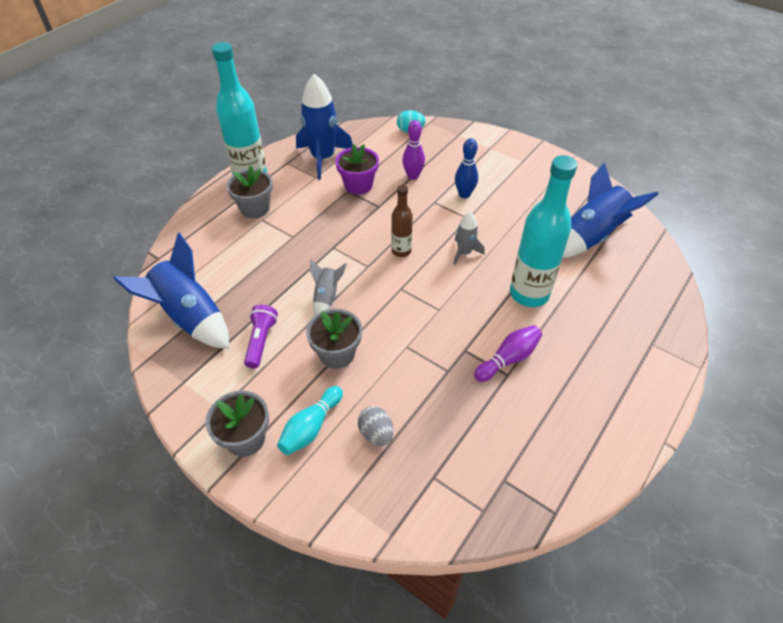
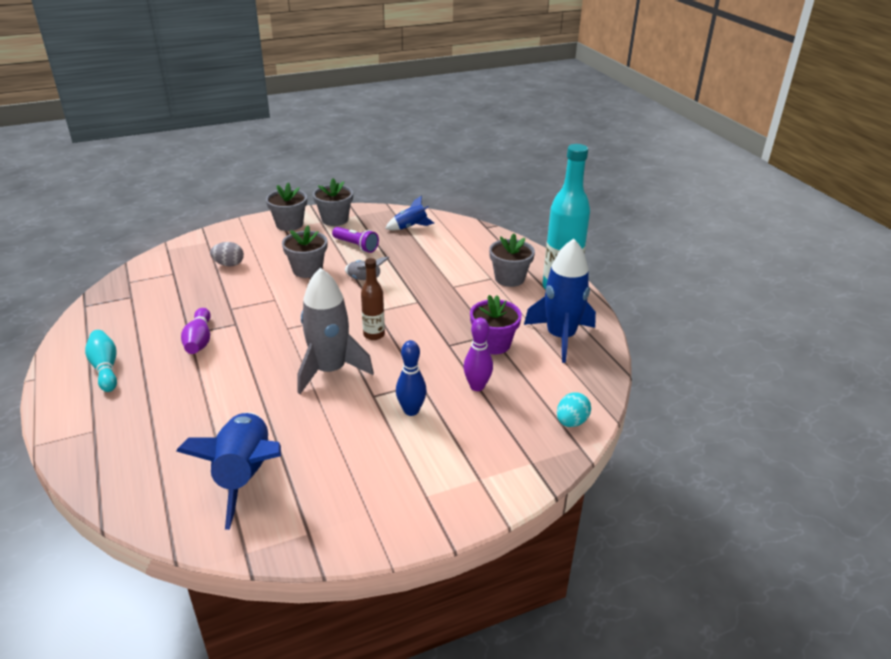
camera: 120 degrees right, 15 degrees down
(190, 317) = (410, 227): blue rocket -> blue rocket, size x0.52
(207, 398) = (335, 219): none -> grey flower pot
(311, 427) = (266, 245): turquoise bowling pin -> turquoise bowling pin (105, 368)
(464, 253) = (330, 370): grey rocket -> grey rocket, size x1.92
(529, 294) = (238, 385): turquoise bottle -> none

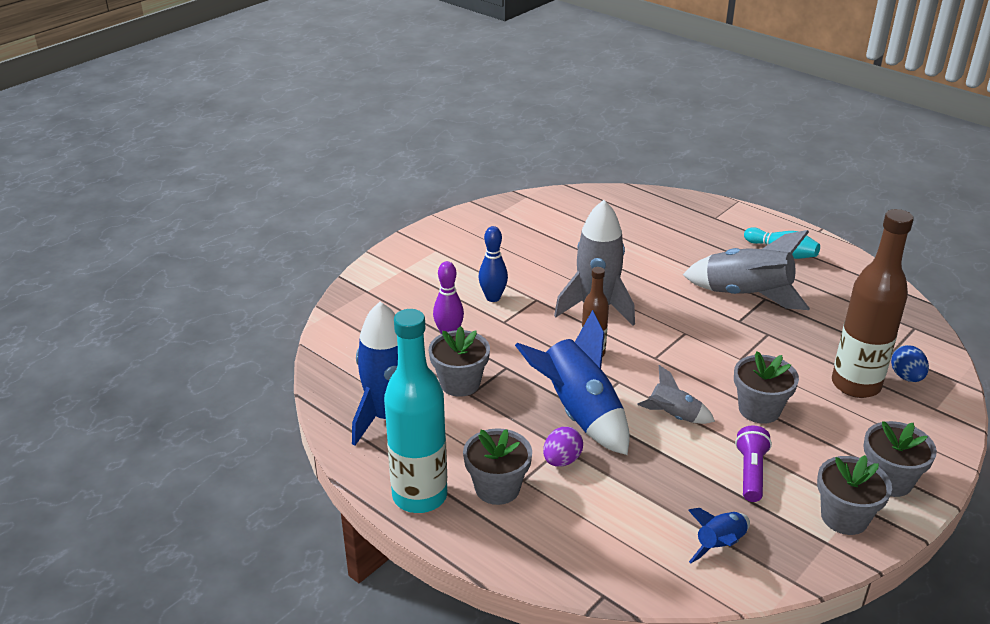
camera: 155 degrees right, 0 degrees up
(192, 259) = (906, 377): none -> blue egg
(199, 340) = (746, 295): purple bowling pin -> grey rocket
(229, 264) = (855, 385): grey egg -> brown bottle
(245, 476) = (574, 225): blue rocket -> blue rocket (579, 413)
(356, 246) = (750, 473): purple flashlight -> purple flashlight turned 90 degrees clockwise
(459, 280) = (562, 460): none -> purple egg
(493, 344) = (460, 383): purple flower pot -> grey flower pot
(571, 422) = (344, 330): turquoise egg -> none

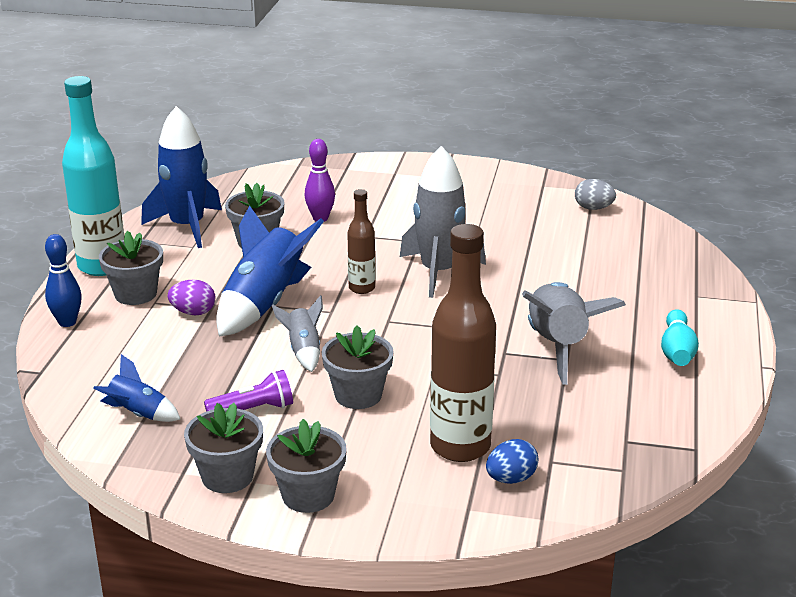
camera: 60 degrees right, 5 degrees down
(493, 298) = (397, 221): blue bowling pin -> blue bowling pin (67, 322)
(556, 207) = (593, 208): none -> grey egg

